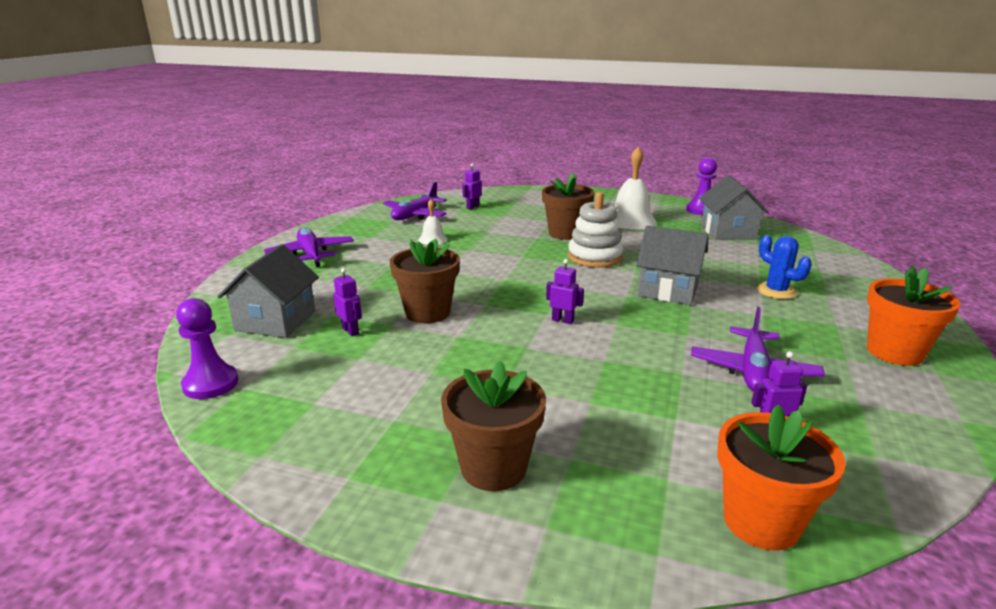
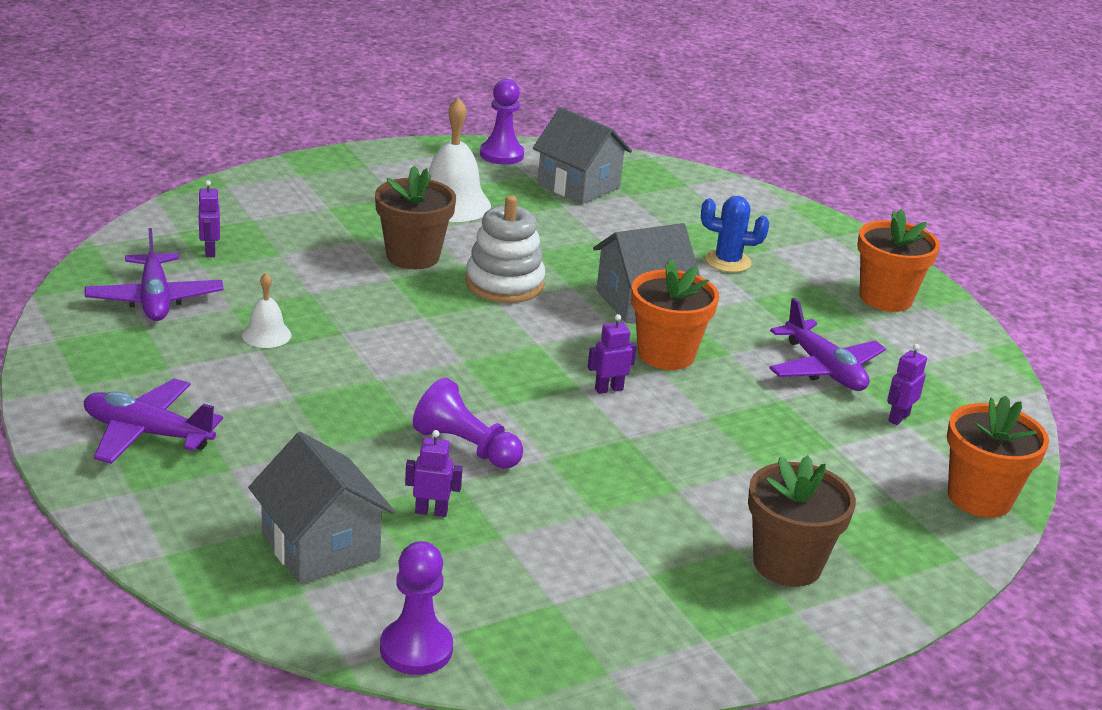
camera: 50 degrees left, 5 degrees up
(427, 312) = (466, 446): brown flower pot -> purple pawn
(636, 319) = (666, 354): none -> orange flower pot

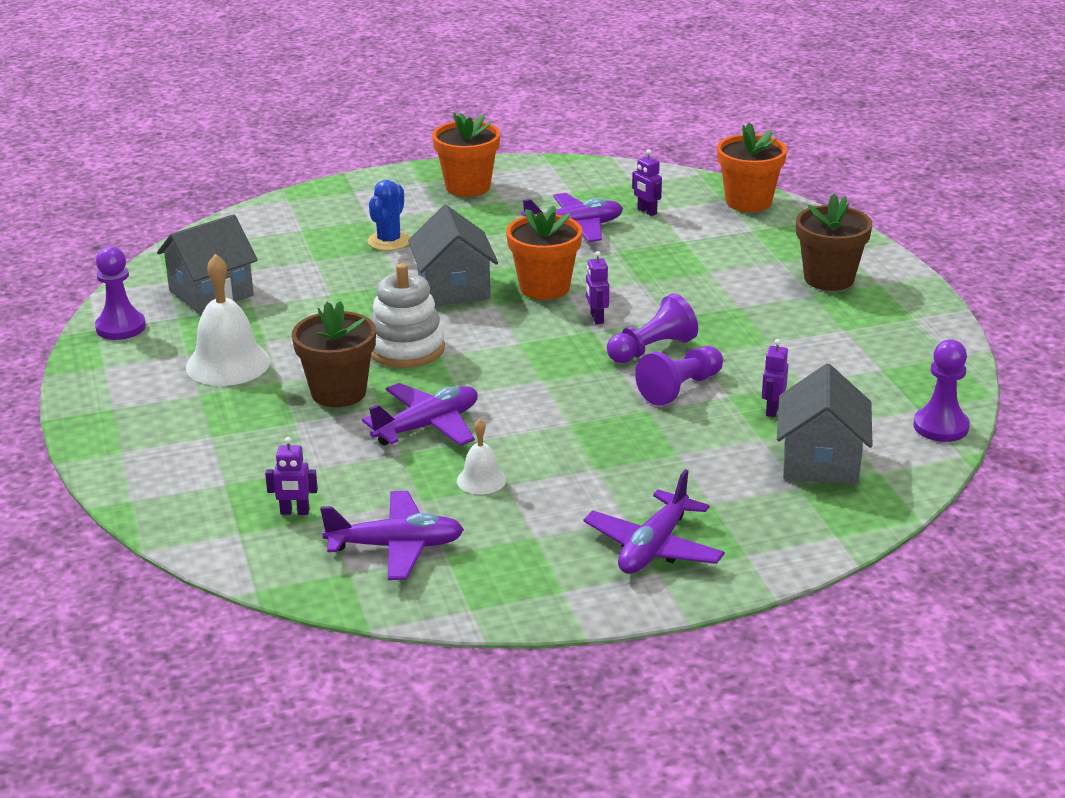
camera: 75 degrees left, 0 degrees up
(320, 546) = (821, 461): grey house -> grey house turned 60 degrees counterclockwise
(360, 303) = (427, 426): none -> purple plane
(549, 427) = (652, 349): none -> purple pawn

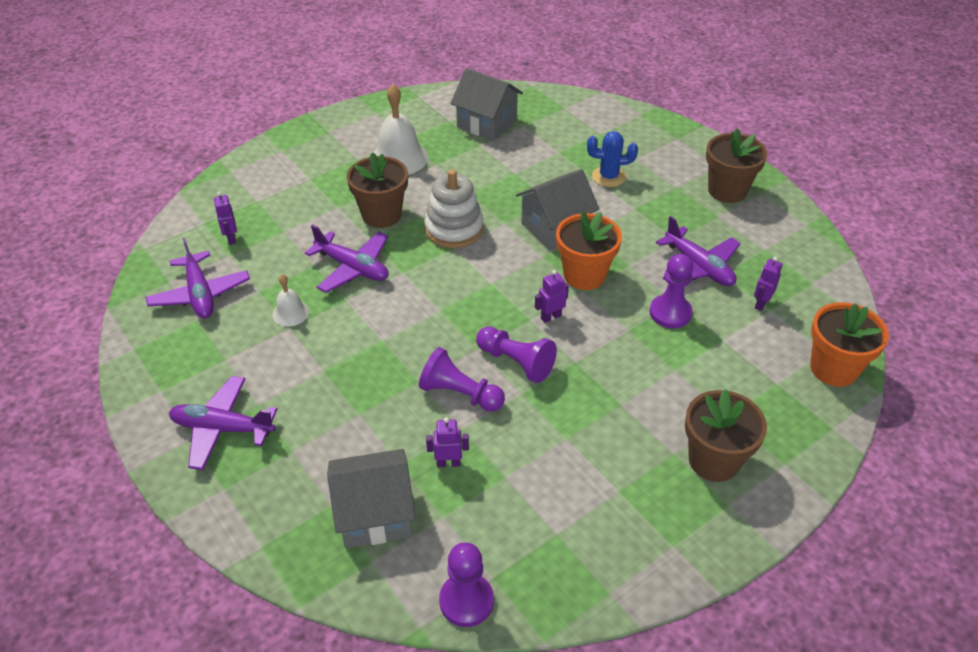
camera: 70 degrees right, 15 degrees up
(120, 327) = (425, 103): purple pawn -> purple pawn (670, 313)
(468, 187) = (727, 191): orange flower pot -> brown flower pot

